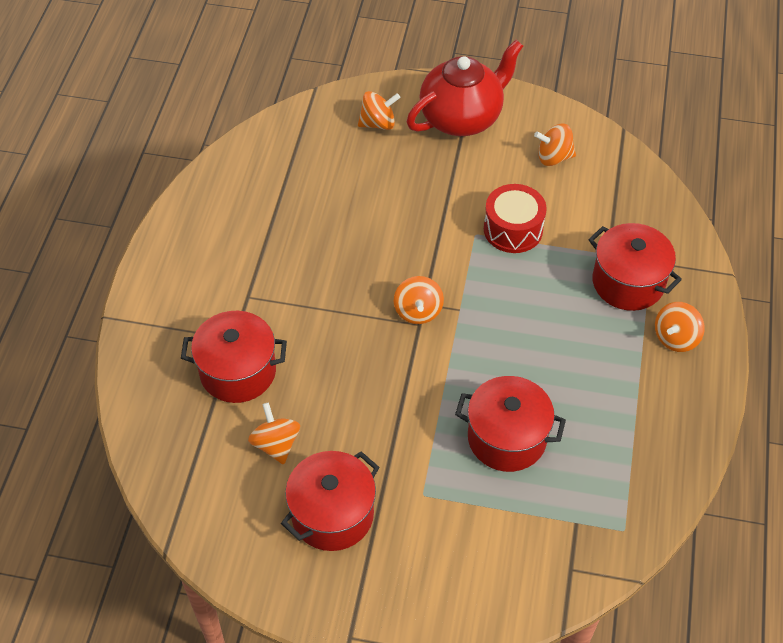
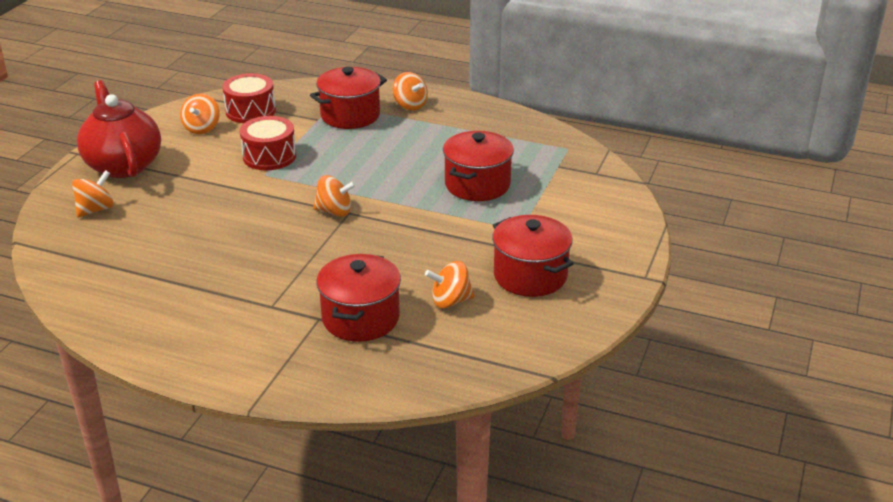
camera: 80 degrees left, 20 degrees down
(378, 123) = (96, 209): orange spinning top -> orange spinning top turned 45 degrees clockwise
(605, 188) = (250, 111): none -> red drum

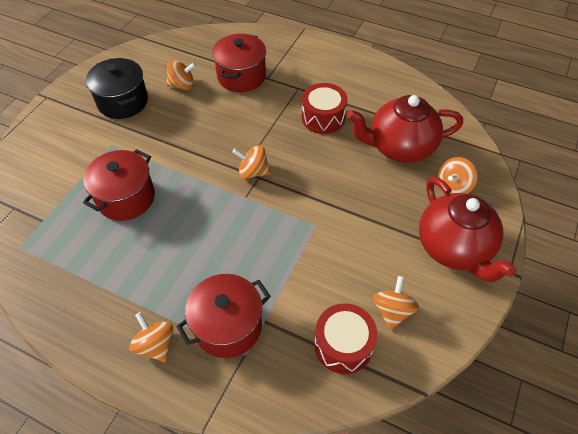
camera: 175 degrees left, 20 degrees up
(144, 242) = (399, 147): none -> red teapot
(269, 156) = (313, 253): red drum -> red drum (323, 118)
(530, 276) = (123, 102): red pot -> black pot

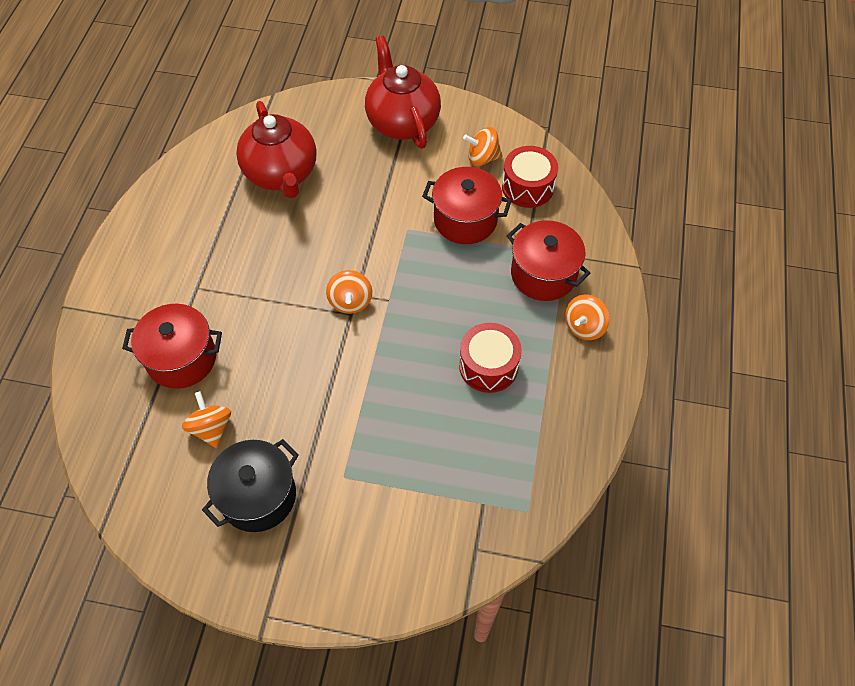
camera: 105 degrees left, 5 degrees up
(126, 198) = (424, 422): red pot -> red pot (465, 220)
(323, 118) = (247, 251): red drum -> red drum (488, 366)
(453, 186) = (326, 127): orange spinning top -> none
(454, 248) = (402, 122): red teapot -> red teapot turned 75 degrees counterclockwise

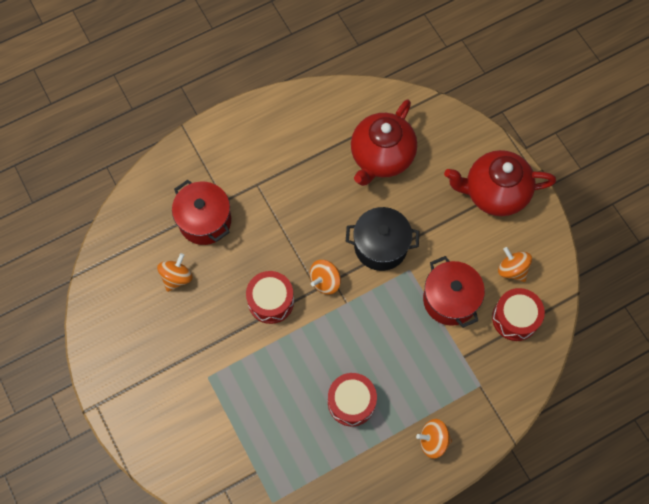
camera: 50 degrees right, 10 degrees up
(258, 496) = (158, 340): black pot -> black pot (380, 246)
(323, 361) = (271, 301): none -> red drum
(402, 122) = (494, 193): red teapot -> red teapot turned 120 degrees counterclockwise
(543, 274) = (451, 384): red pot -> none

